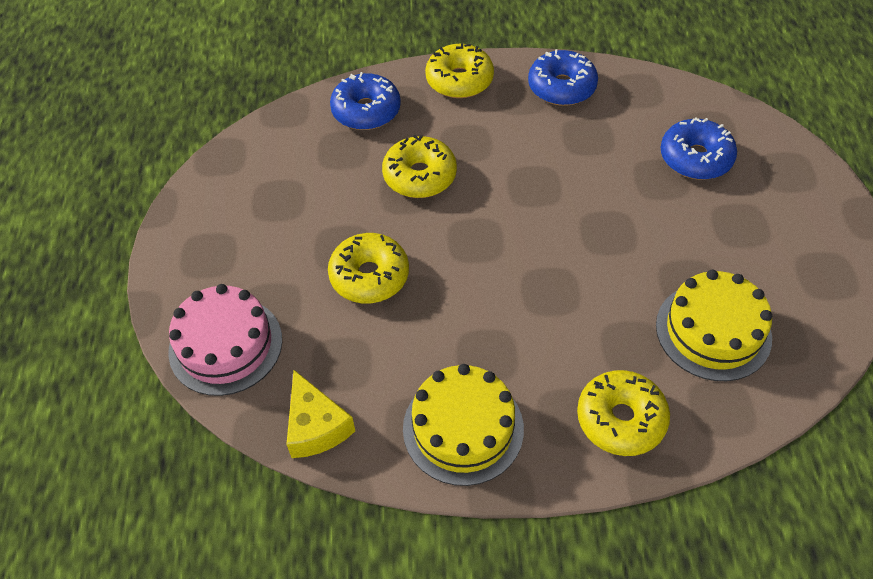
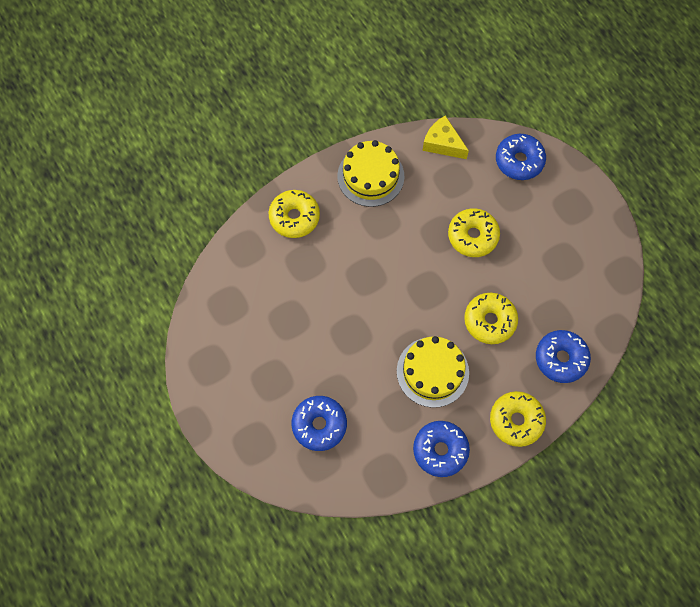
camera: 150 degrees right, 15 degrees up
(225, 345) = (519, 161): pink cake -> blue donut
(713, 331) = (264, 293): yellow cake -> yellow cake (432, 372)

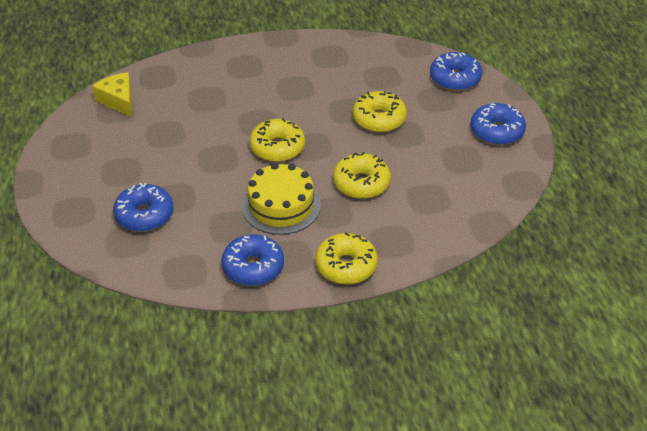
camera: 20 degrees right, 25 degrees down
(294, 217) = (215, 67): yellow donut -> yellow donut (277, 148)
(370, 176) = (304, 56): yellow cake -> none
(442, 143) = (386, 51): yellow cheese -> yellow cheese (118, 100)
(560, 358) = (420, 230): blue donut -> blue donut (496, 131)

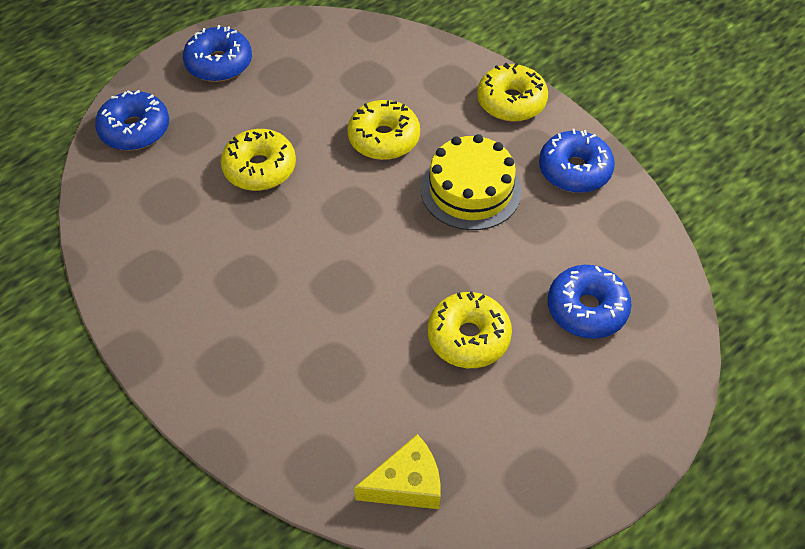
camera: 120 degrees left, 10 degrees up
(118, 100) = (407, 484): yellow cheese -> yellow cheese turned 135 degrees counterclockwise
(277, 148) = (378, 240): yellow donut -> yellow donut (468, 337)

